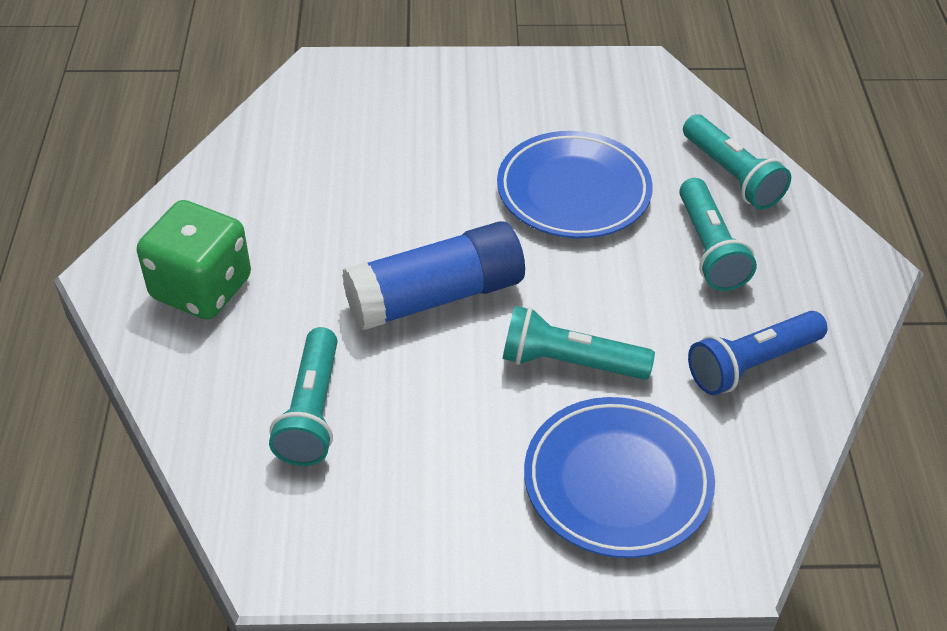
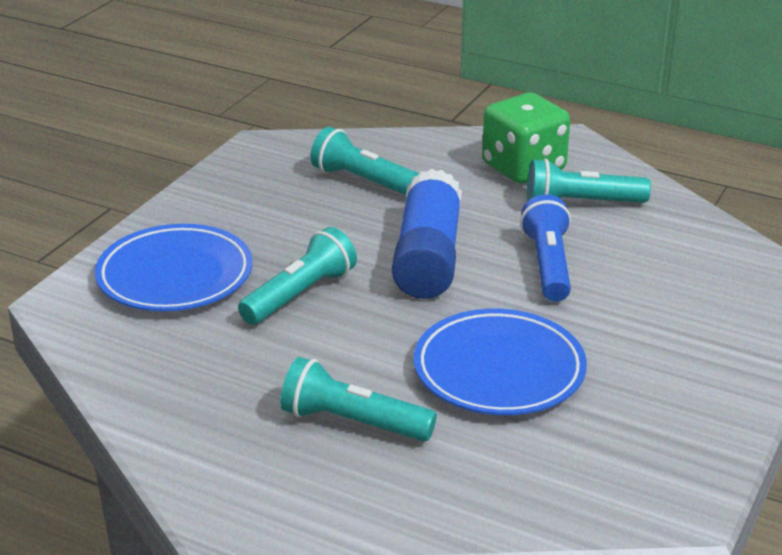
camera: 120 degrees right, 15 degrees down
(731, 175) = (442, 488): turquoise flashlight -> turquoise flashlight (581, 203)
(751, 364) = (202, 384): blue flashlight -> blue flashlight (548, 265)

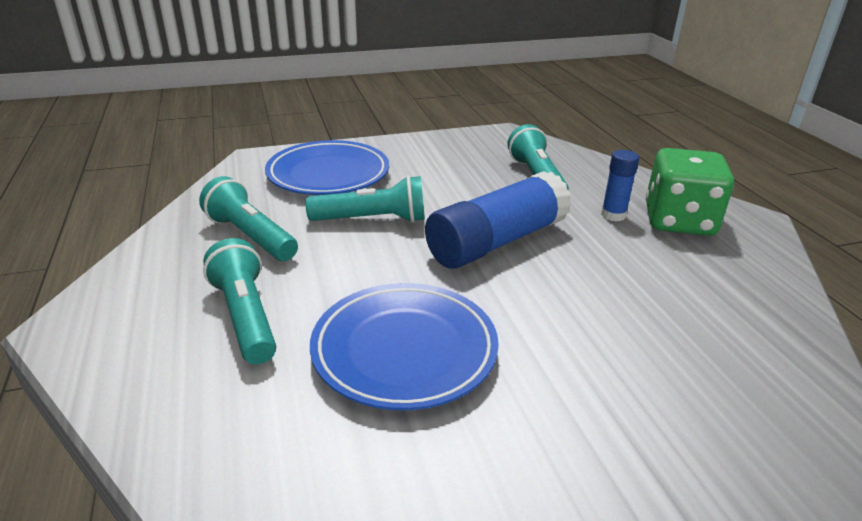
camera: 45 degrees right, 0 degrees up
(473, 187) = (613, 215): none -> blue glue stick
(548, 265) = (584, 297): blue flashlight -> none
(581, 203) = (692, 268): turquoise flashlight -> turquoise flashlight (250, 236)

